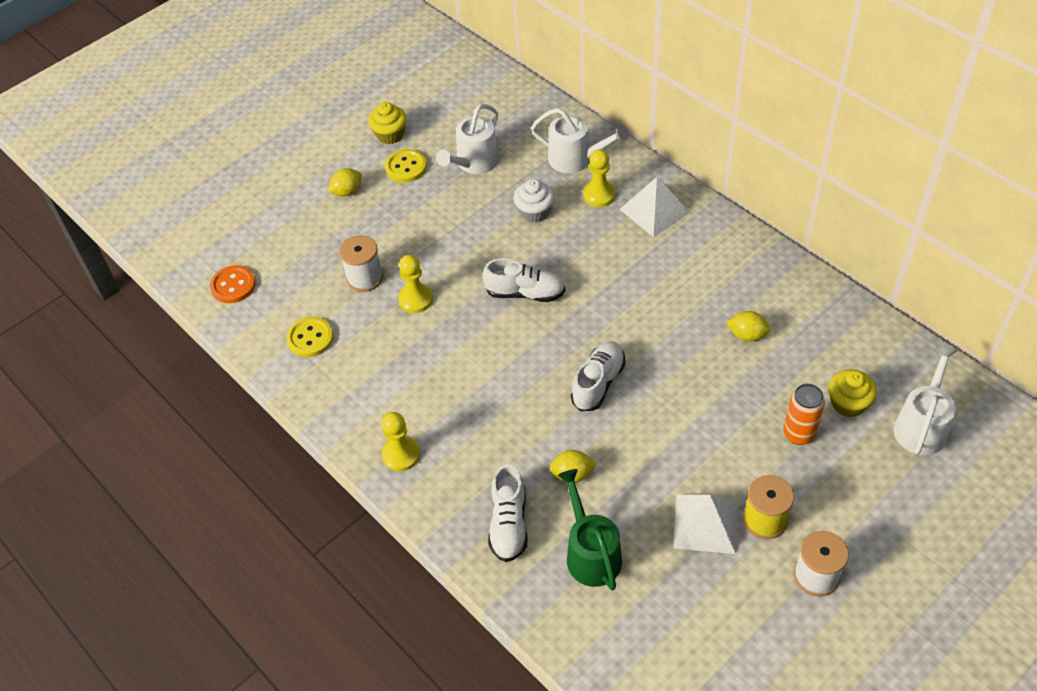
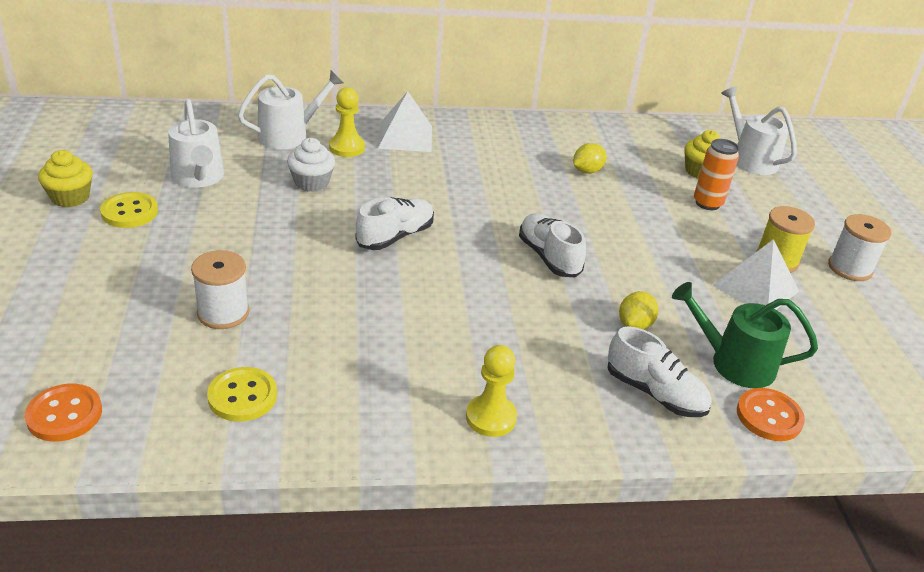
camera: 60 degrees left, 15 degrees down
(347, 191) = (89, 261): yellow lemon -> none
(416, 299) = (304, 298): yellow pawn -> none
(550, 600) = (769, 416): none -> orange button

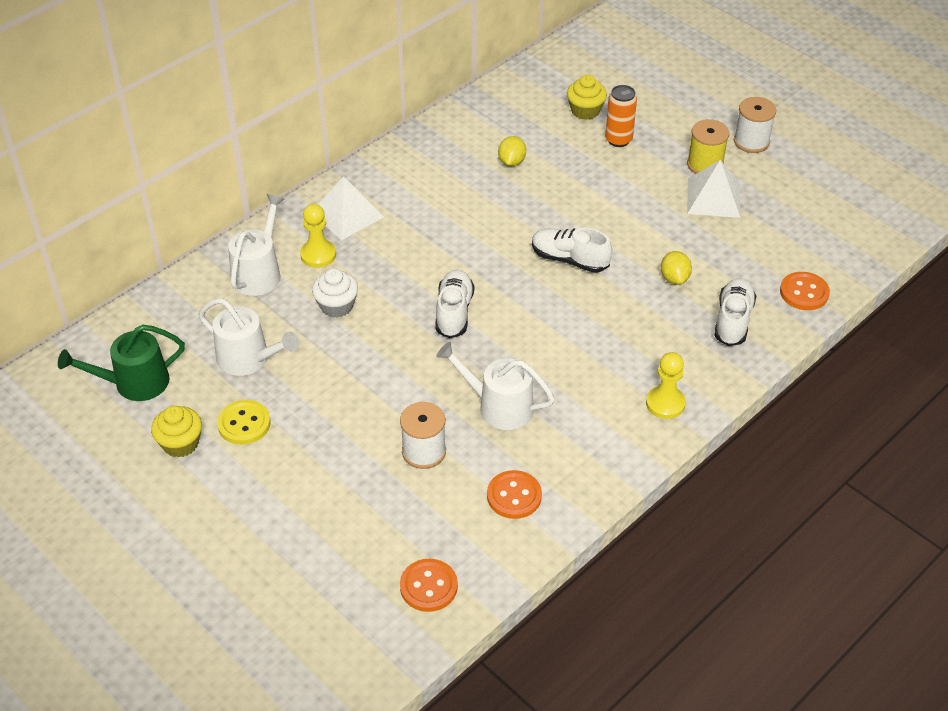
camera: 35 degrees left, 10 degrees up
(242, 396) = (514, 496): yellow button -> orange button
(655, 393) = (733, 321): white shoe -> white shoe turned 75 degrees counterclockwise
(735, 363) = (754, 267): green watering can -> green watering can (134, 383)
(750, 159) = (605, 75): white watering can -> white watering can (499, 406)

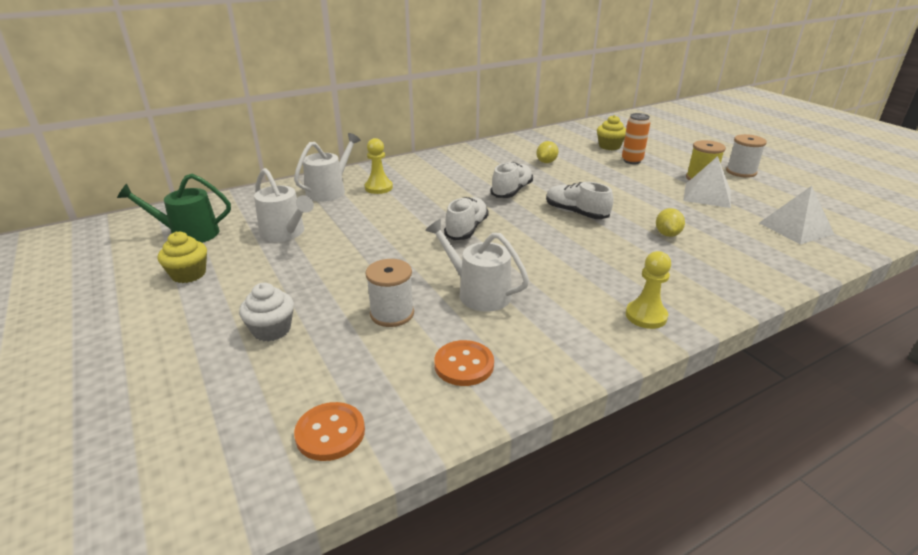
camera: 15 degrees right, 15 degrees down
(244, 424) = (250, 270): yellow button -> none
(336, 306) = (374, 214): white cupcake -> white cupcake (271, 330)
(347, 214) = (412, 172): white pyramid -> white pyramid (795, 228)
(733, 321) = (722, 267): white shoe -> white shoe (511, 191)
(804, 292) = (794, 258): orange button -> none

